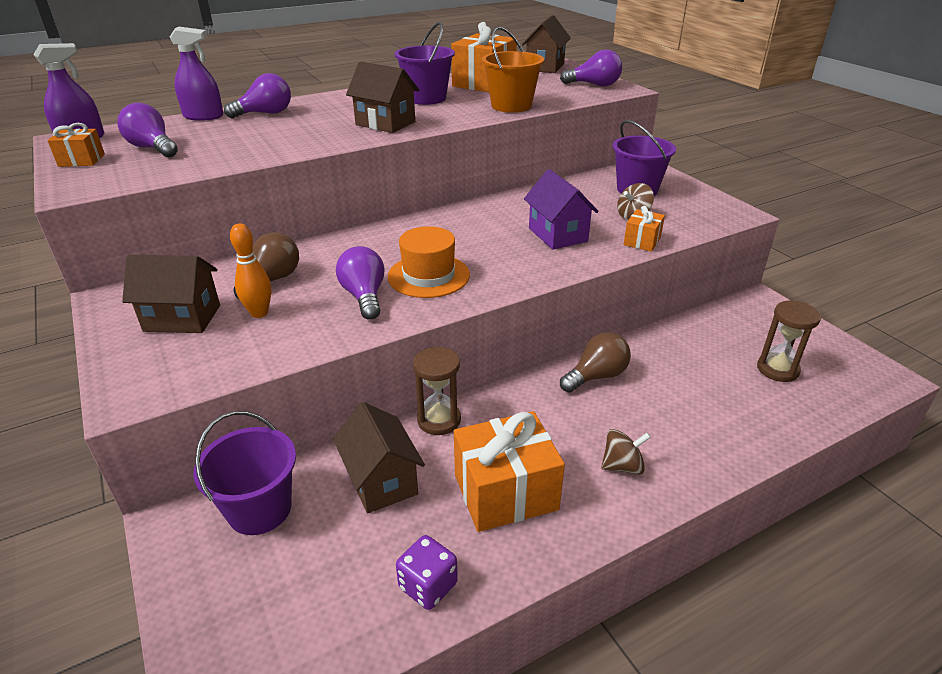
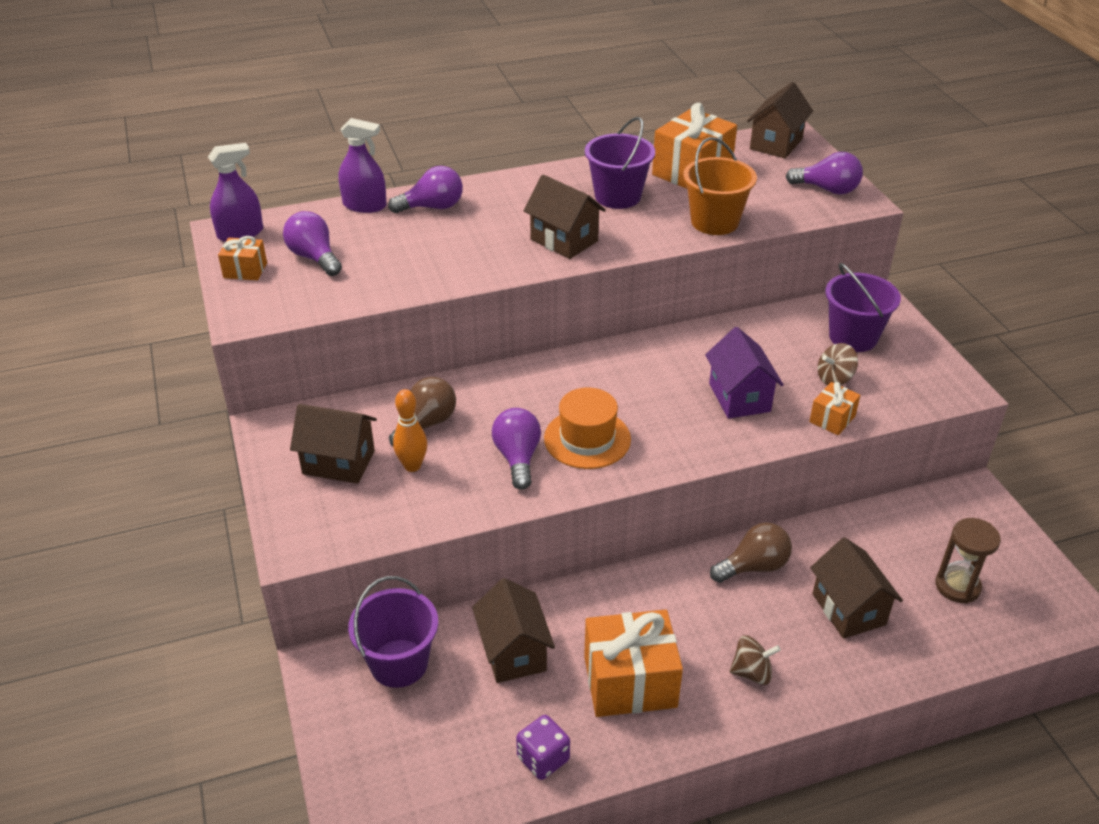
camera: 10 degrees right, 5 degrees up
(439, 420) = (578, 595): brown hourglass -> none
(692, 399) = (848, 609): none -> brown house

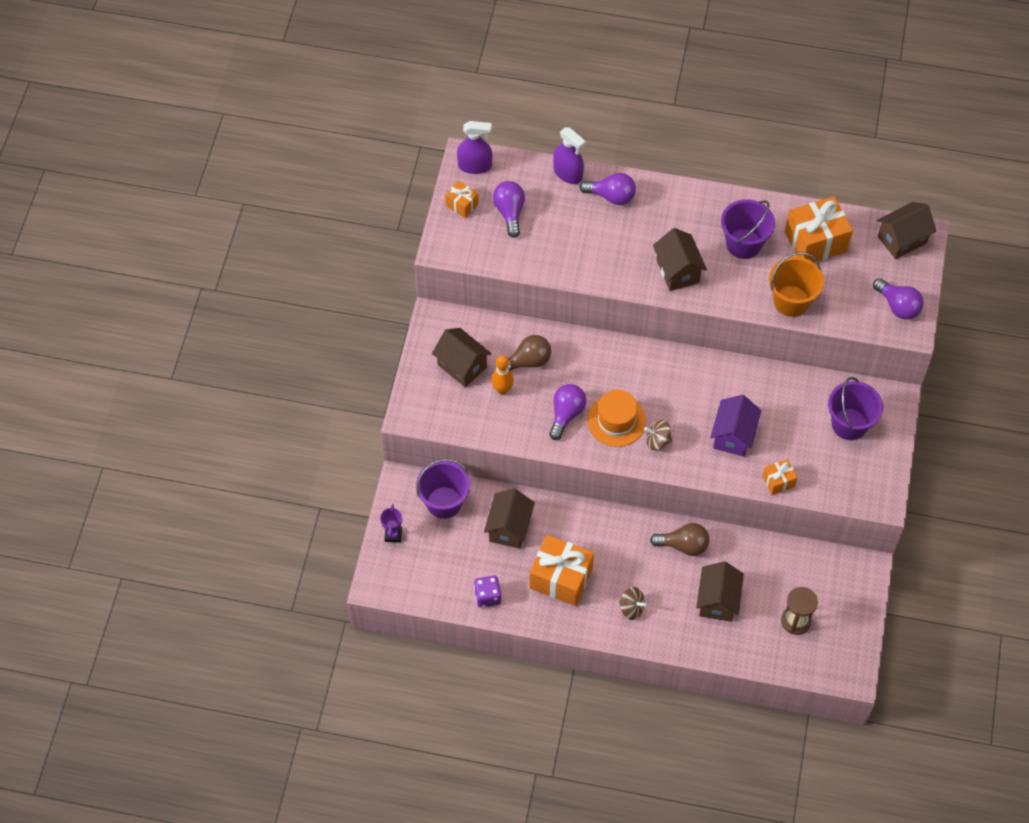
camera: 30 degrees right, 20 degrees up
(345, 743) = (393, 534): none -> purple trophy
(834, 378) = (807, 451): brown spinning top -> brown spinning top (657, 441)

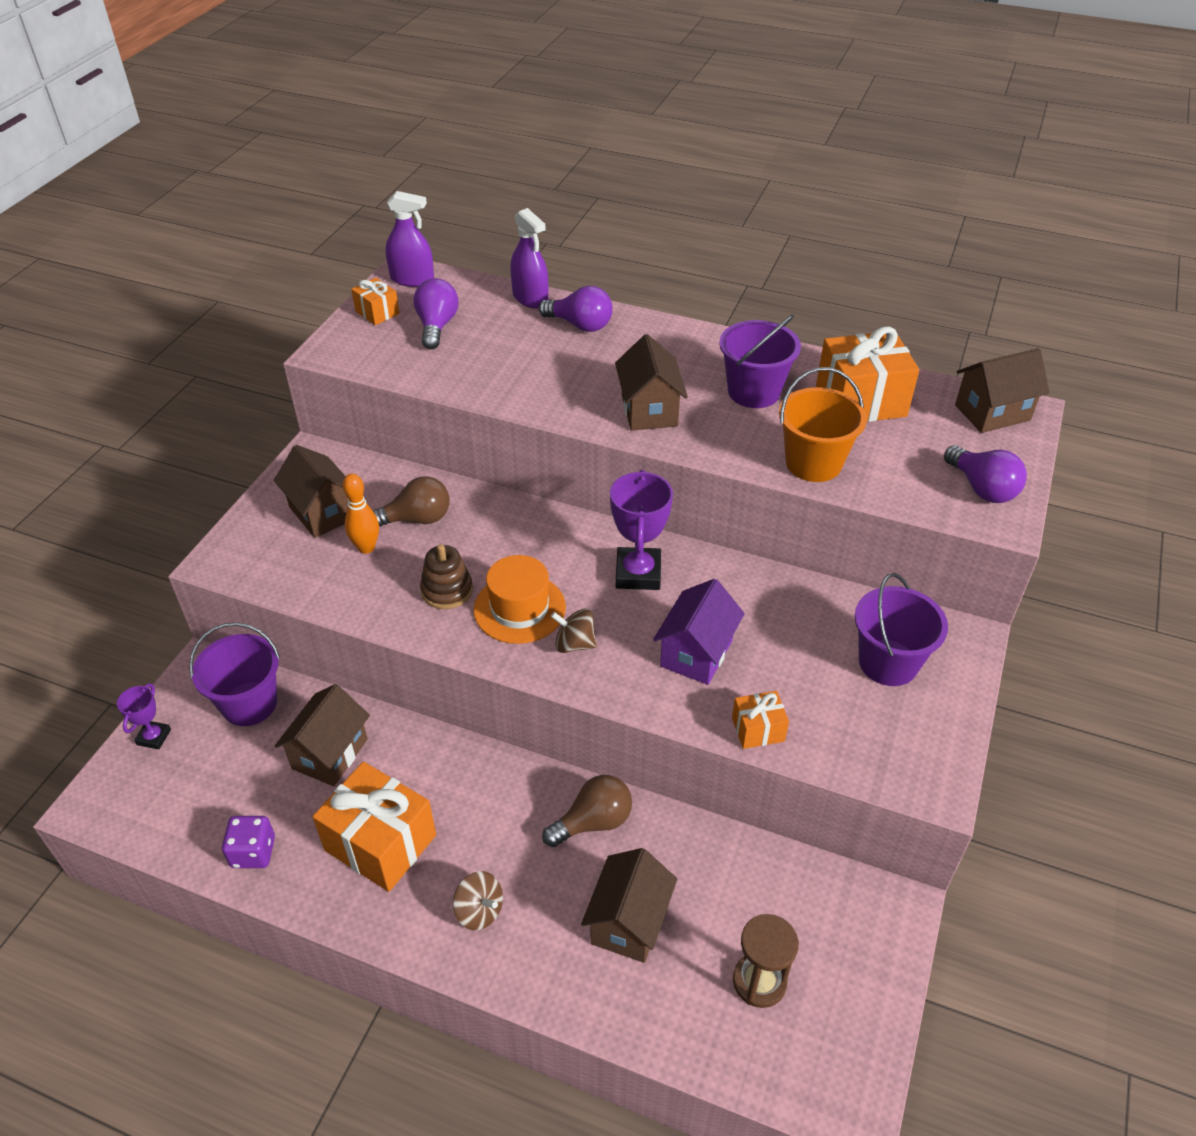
camera: 10 degrees right, 15 degrees down
(566, 414) = (447, 590): purple light bulb -> brown stacking toy
(683, 545) = (593, 822): brown light bulb -> brown light bulb turned 45 degrees counterclockwise
(685, 382) = (638, 573): none -> purple trophy

